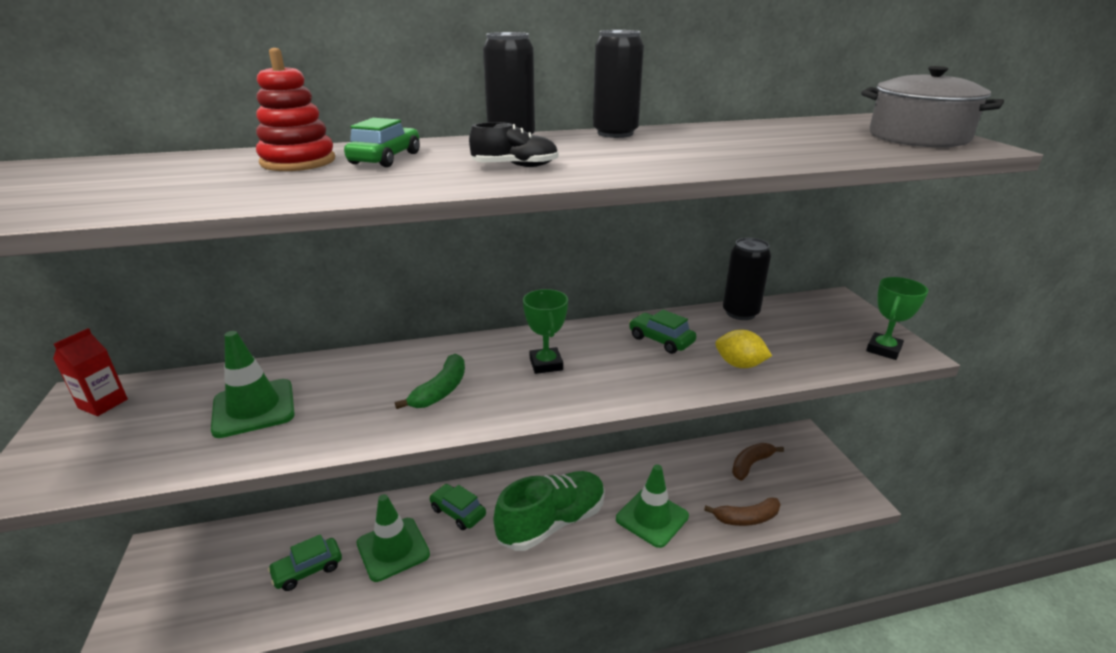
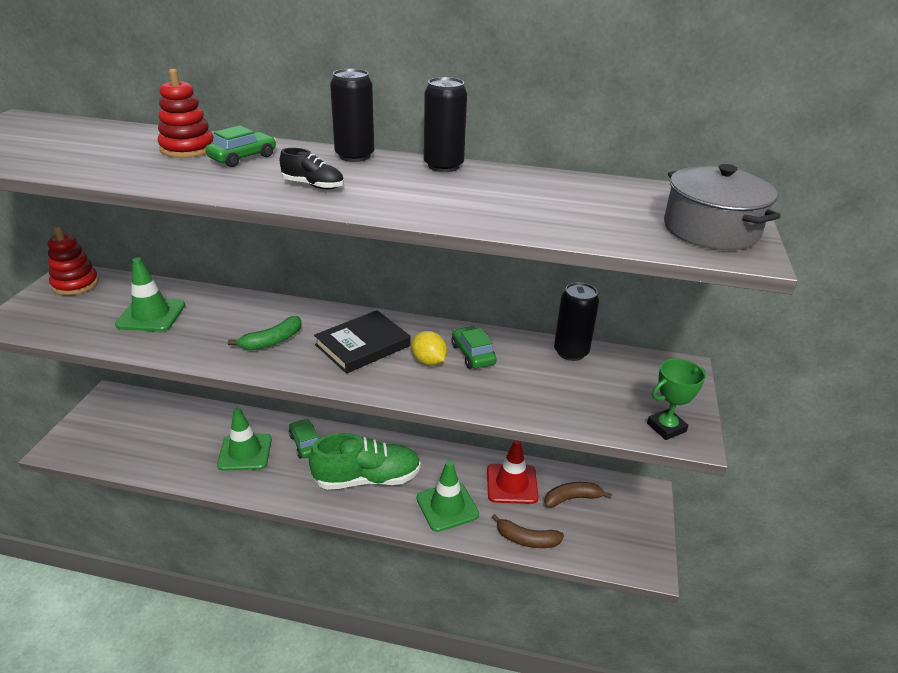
camera: 25 degrees right, 5 degrees up
(103, 404) = (75, 284): red carton -> red stacking toy
(308, 569) = (184, 444): green car -> none
(546, 364) = (363, 345): green trophy -> black book
(691, 472) = (512, 484): none -> red traffic cone
(739, 365) = (514, 396): yellow lemon -> yellow lemon (428, 361)

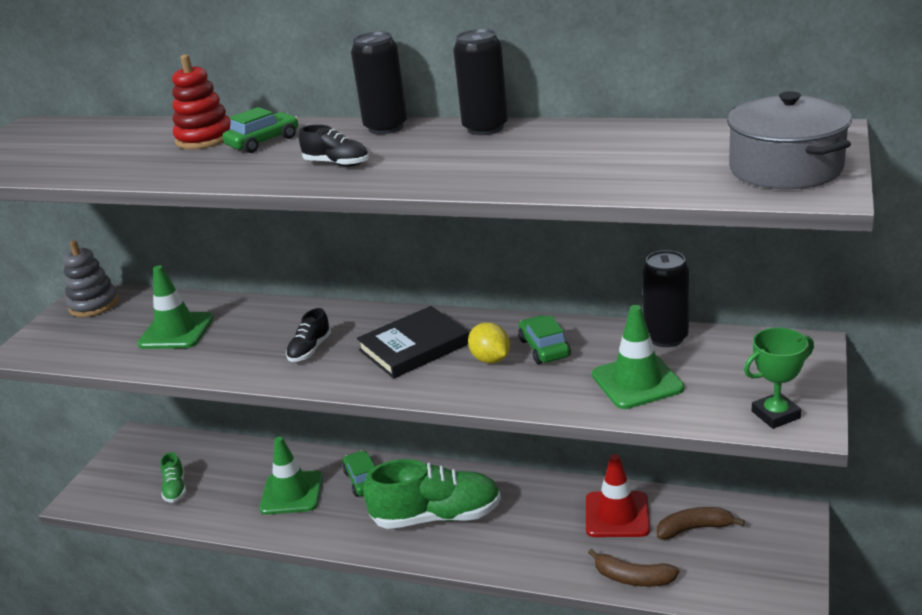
camera: 10 degrees right, 5 degrees down
(75, 284) = (94, 305): red stacking toy -> grey stacking toy
(143, 443) = (175, 489): none -> green shoe
(272, 341) = (310, 350): green banana -> black shoe
(447, 506) = (534, 544): green traffic cone -> green traffic cone (637, 382)

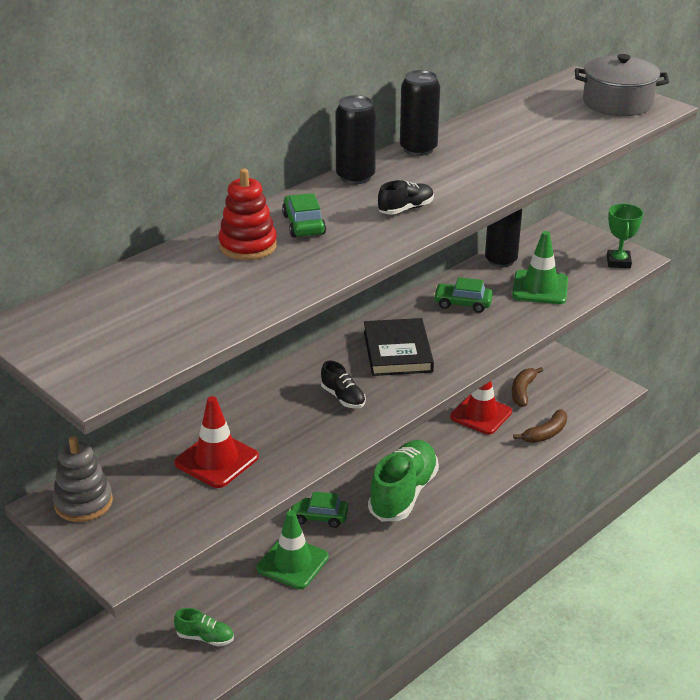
camera: 65 degrees left, 5 degrees up
(176, 331) = (216, 460): green traffic cone -> red traffic cone
(490, 359) = (452, 327): yellow lemon -> none

